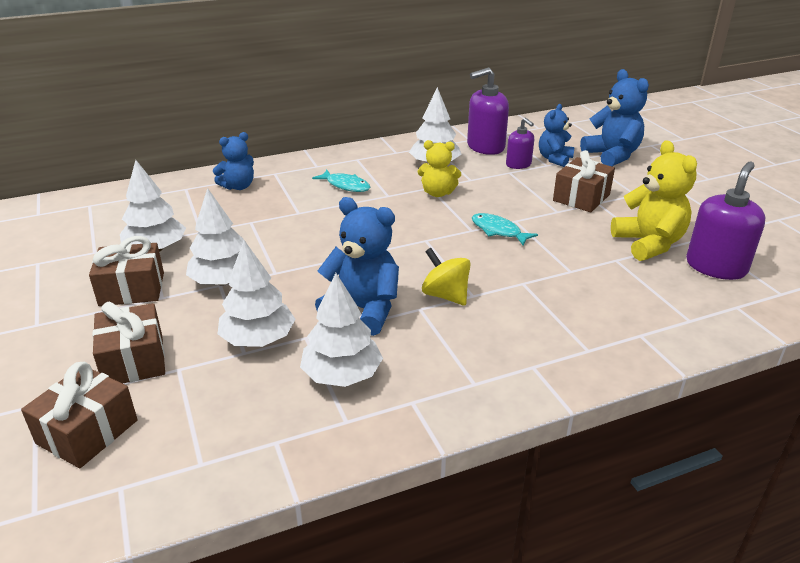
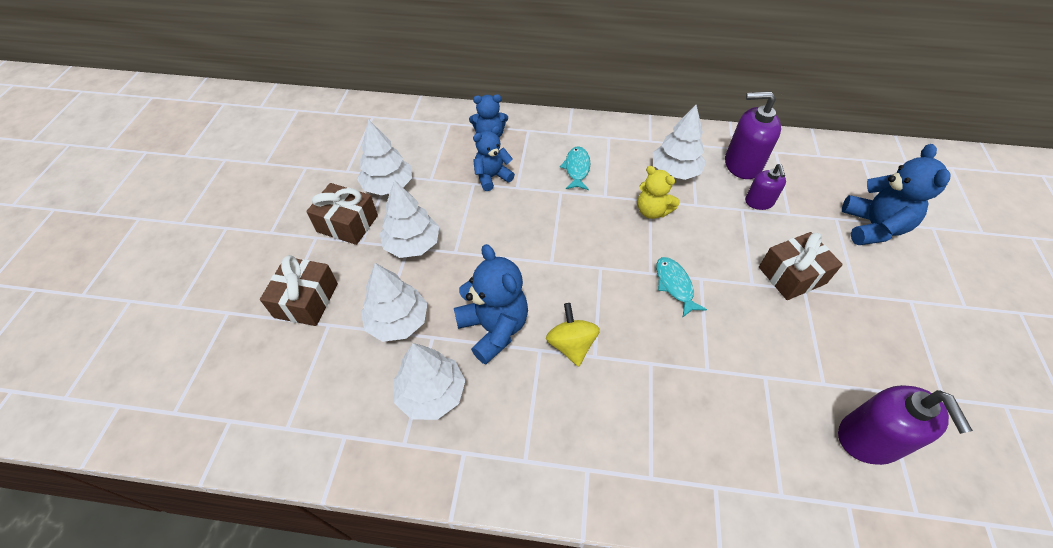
camera: 30 degrees right, 20 degrees up
(87, 432) = (240, 356): brown gift -> none
(346, 185) = (577, 169): turquoise fish -> turquoise fish turned 150 degrees counterclockwise
(554, 159) = (803, 208): blue teddy bear -> blue teddy bear (492, 177)
(648, 244) = (817, 371): yellow teddy bear -> none
(716, 267) = (869, 439): purple soap dispenser -> purple soap dispenser turned 105 degrees clockwise

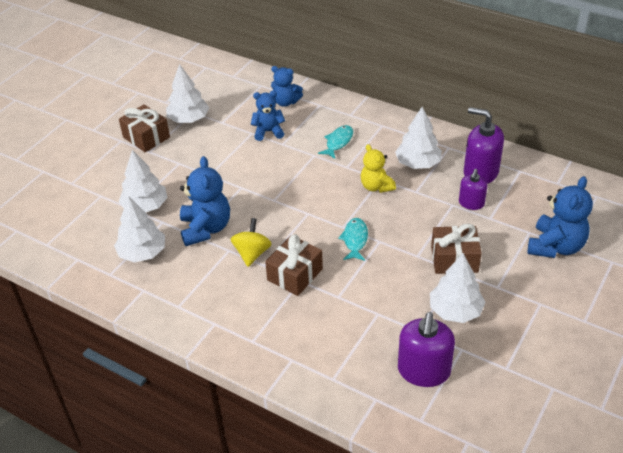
camera: 25 degrees right, 10 degrees down
(306, 300) = (94, 177): brown gift -> brown gift (295, 274)
(412, 244) = (183, 162): white tree -> white tree (455, 311)

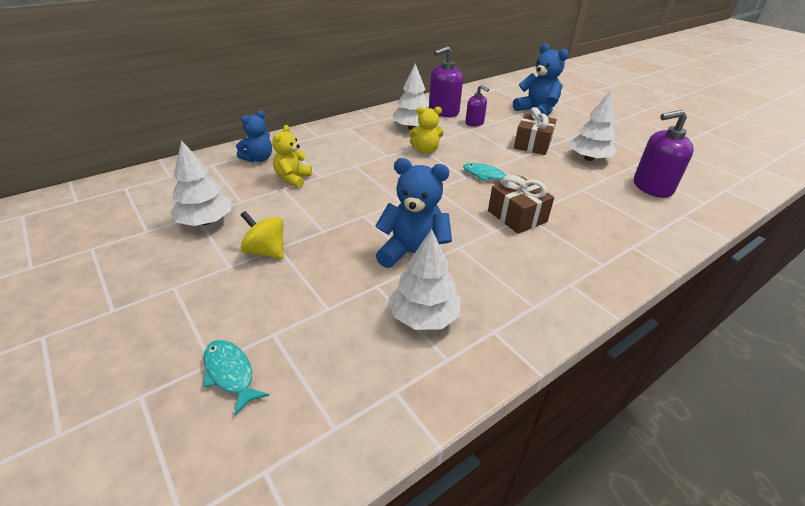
camera: 70 degrees left, 5 degrees down
(145, 206) = (335, 294): white tree -> none
(146, 137) = (197, 262): brown gift -> none
(252, 253) = (473, 233): yellow spinning top -> yellow spinning top (266, 251)
(268, 132) = (293, 179): blue teddy bear -> yellow teddy bear
(338, 142) = (349, 150): turquoise fish -> turquoise fish (230, 373)
(423, 371) = (652, 187): purple soap dispenser -> purple soap dispenser turned 135 degrees clockwise

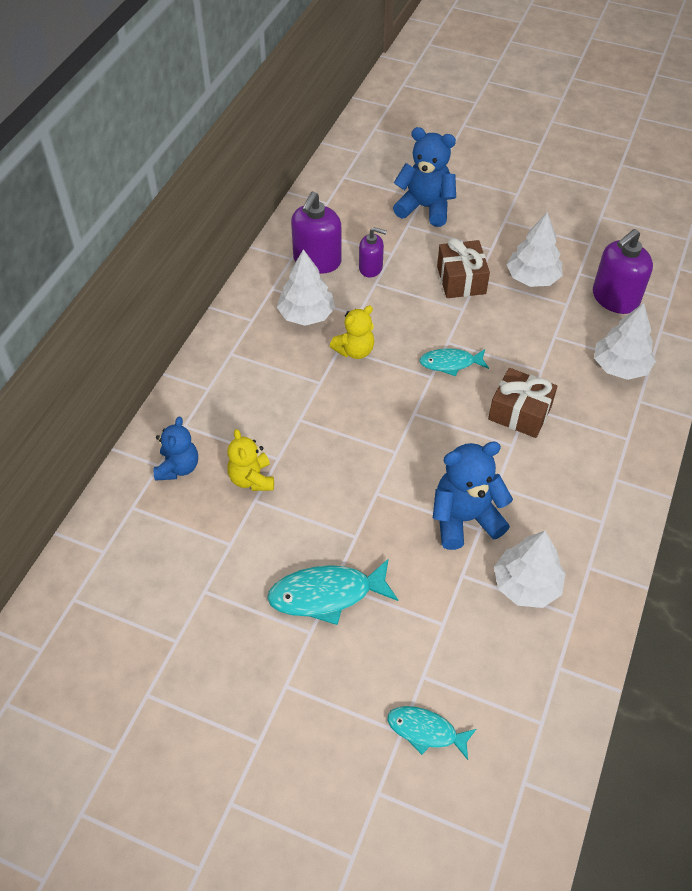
camera: 30 degrees left, 15 degrees up
(205, 221) = (225, 593): white tree -> white tree (620, 366)
(266, 251) = (327, 594): yellow spinning top -> turquoise fish

